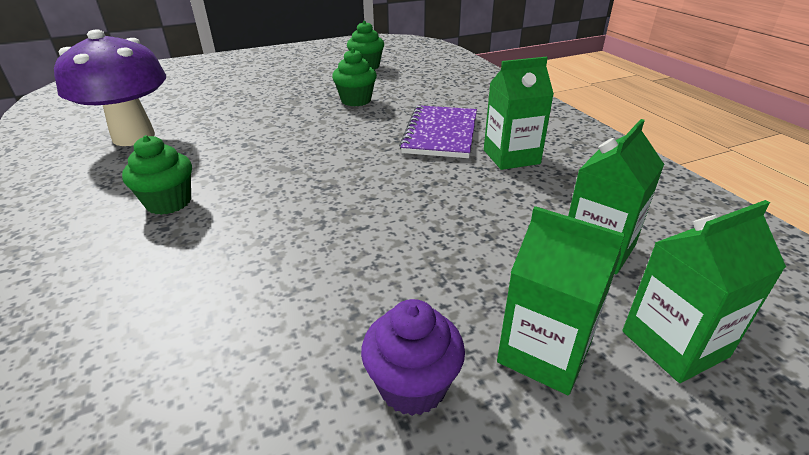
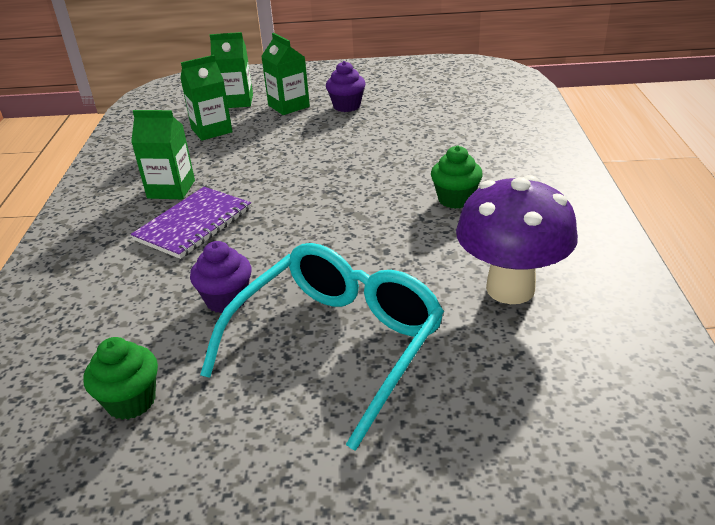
camera: 155 degrees left, 0 degrees up
(265, 95) = (336, 346): none -> turquoise glasses
(356, 100) = (226, 300): green cupcake -> purple cupcake

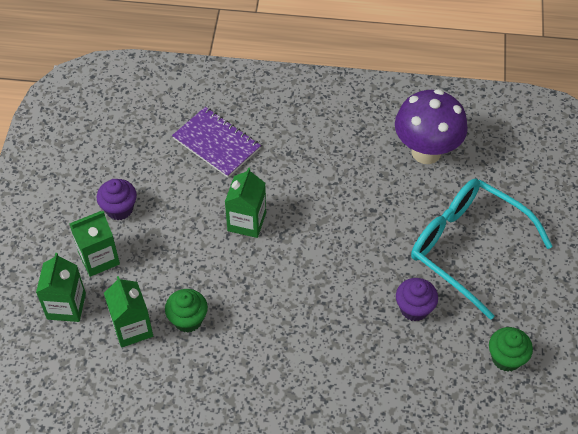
camera: 85 degrees left, 20 degrees up
(171, 189) = (246, 356): green carton -> green carton (246, 222)
(193, 224) = (310, 335): purple notebook -> purple notebook (216, 143)
(455, 199) = (315, 158): green cupcake -> green cupcake (188, 320)

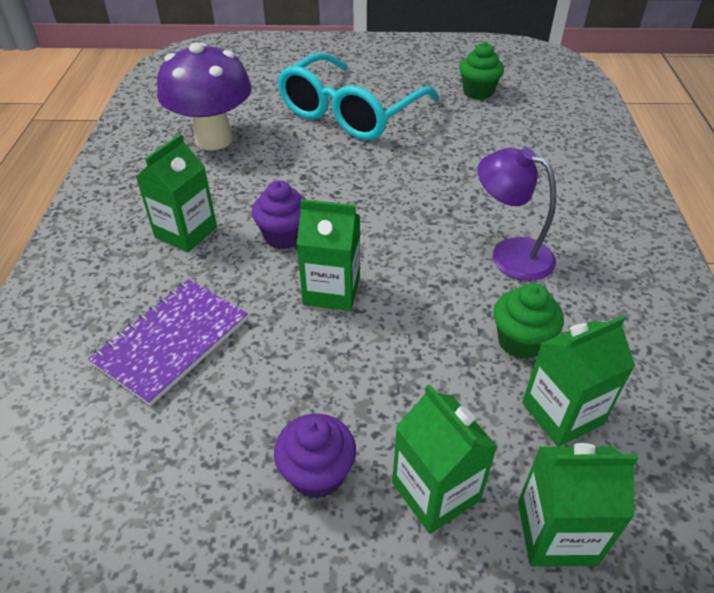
camera: 95 degrees left, 10 degrees down
(269, 332) = (510, 254): none -> purple lamp
(312, 143) = (186, 232): none -> green carton
(414, 309) = (438, 144): purple cupcake -> purple cupcake (284, 236)

